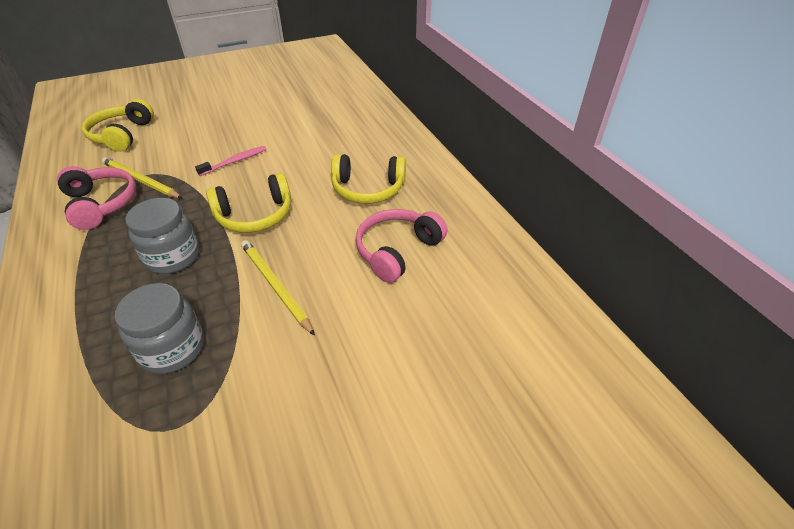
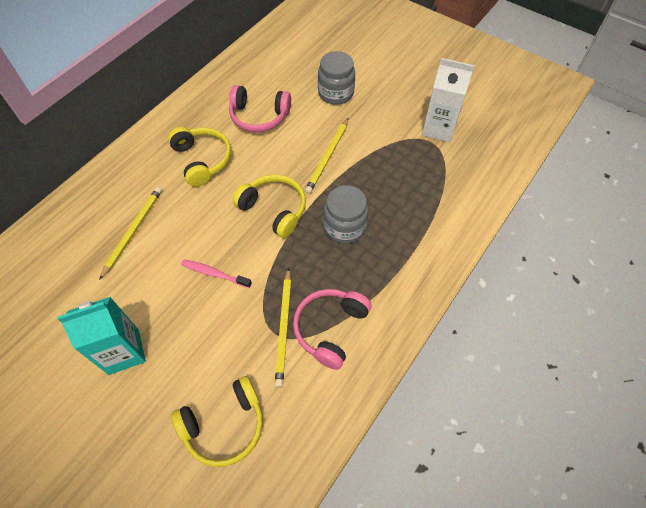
camera: 120 degrees left, 15 degrees up
(173, 349) = (400, 173): grey jar -> grey jar (336, 93)
(185, 460) = (438, 128): none -> white carton
(229, 112) = (123, 351): none -> turquoise carton
(325, 135) = (133, 231): none -> yellow pencil

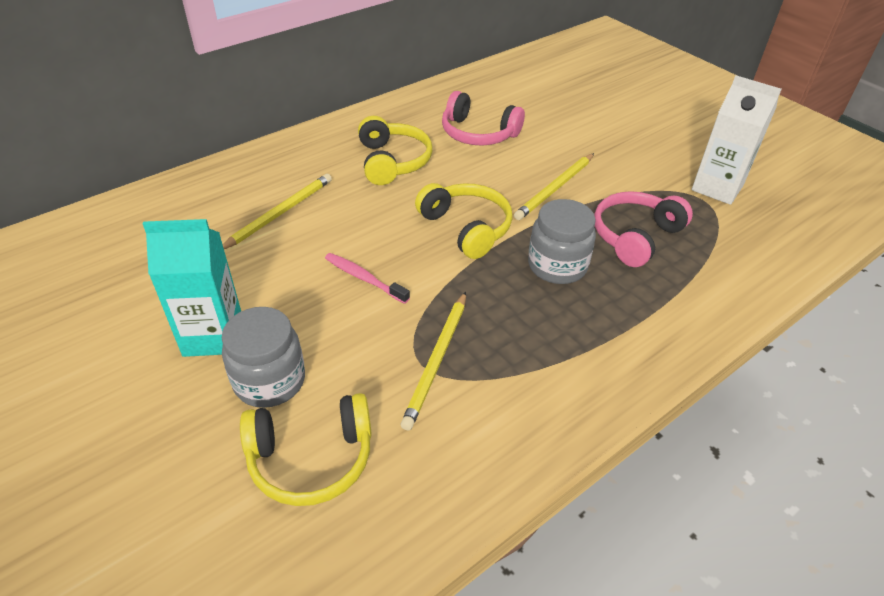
camera: 15 degrees right, 15 degrees down
(330, 329) = (503, 378): pink headphones -> pink headphones (635, 236)
(336, 93) = (584, 129): grey jar -> grey jar (269, 381)

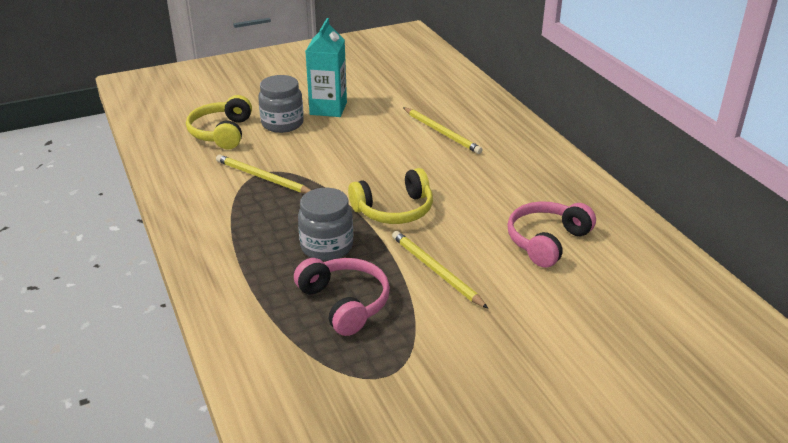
camera: 105 degrees right, 10 degrees down
(364, 278) = (354, 159): pink toothbrush -> none
(392, 161) = (502, 186): yellow headphones -> none
(717, 188) = (402, 397): white carton -> none

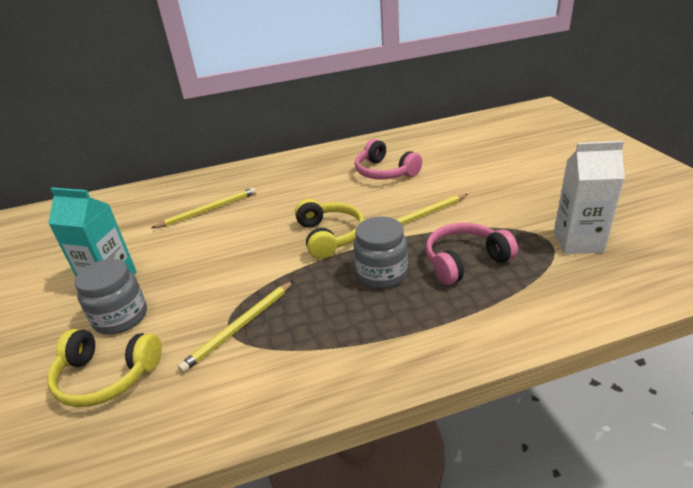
camera: 80 degrees left, 0 degrees up
(381, 402) = (578, 242): none -> white carton

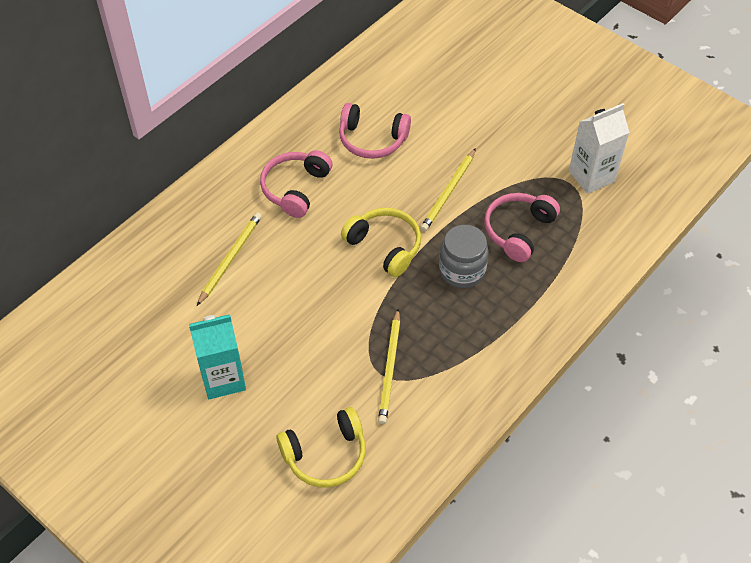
camera: 35 degrees left, 20 degrees up
(121, 317) = (278, 406): grey jar -> none
(298, 184) = (295, 188): none -> pink headphones

